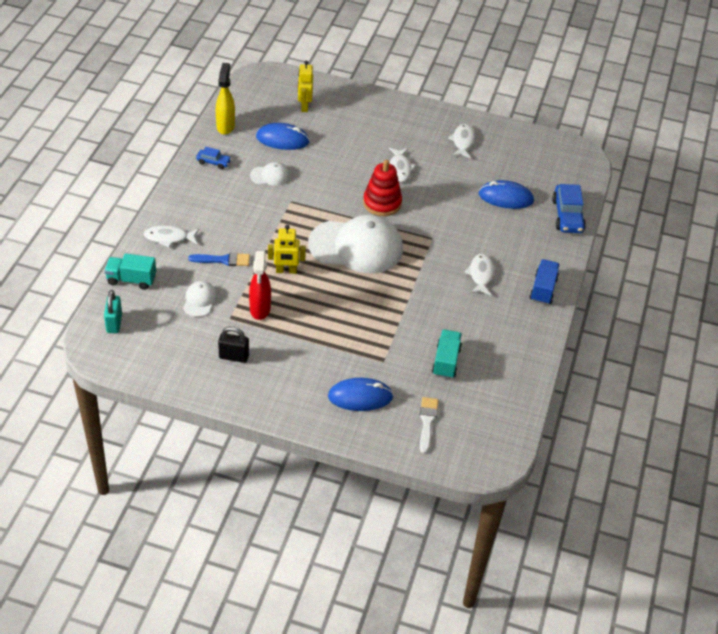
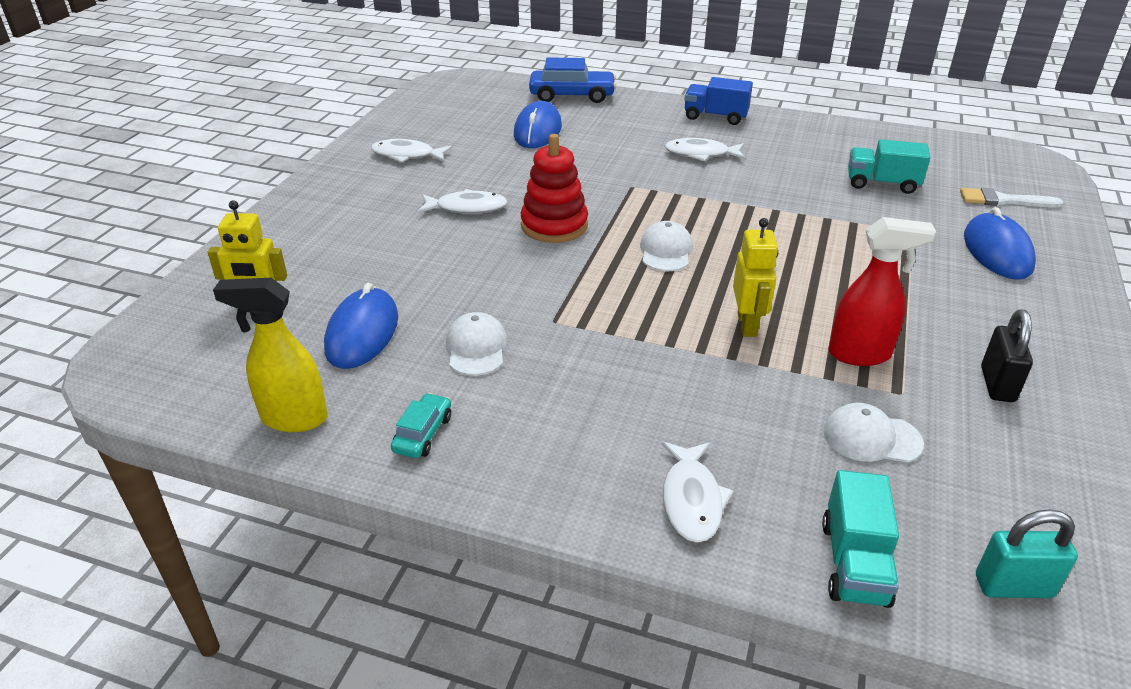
camera: 85 degrees left, 10 degrees down
(213, 162) = (423, 434): blue car -> turquoise car
(223, 260) = (741, 407): blue brush -> none
(356, 247) = (666, 251): white cap -> white cap, size x0.44

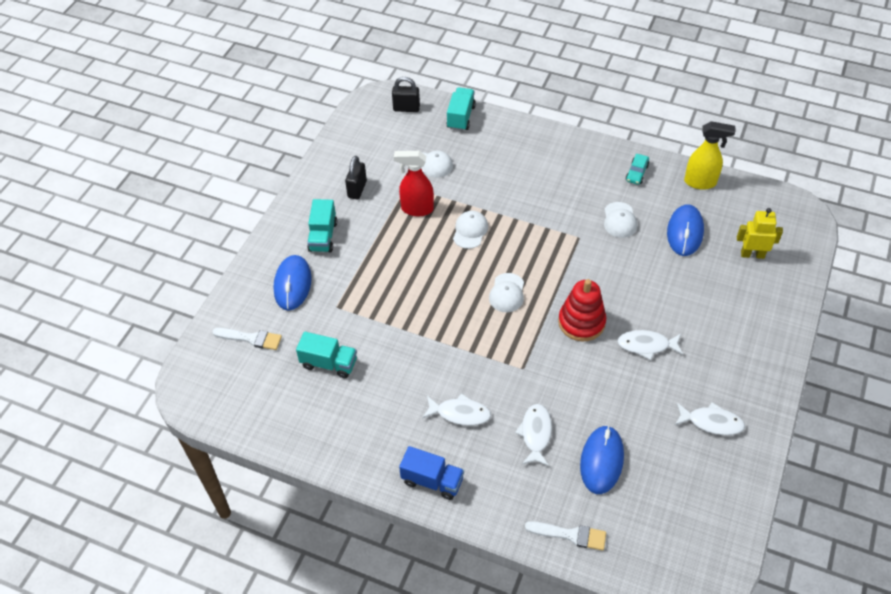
camera: 175 degrees left, 15 degrees up
(572, 96) = (570, 535): blue car -> white brush
(692, 500) = (518, 141): white fish -> white fish (535, 434)
(747, 325) = (470, 231): yellow robot -> white cap
(1001, 310) = (323, 236): none -> turquoise truck
(1013, 586) = (406, 108): turquoise padlock -> black padlock

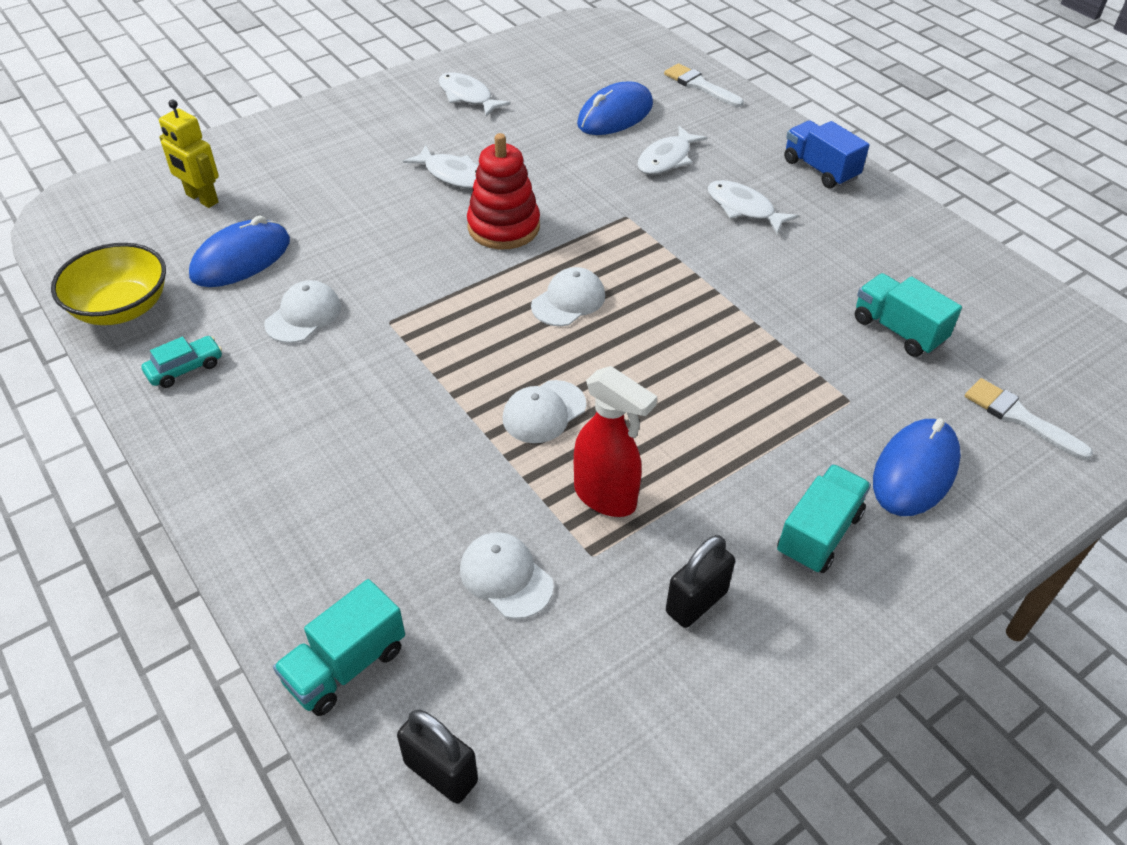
camera: 150 degrees left, 5 degrees down
(700, 182) = (121, 308): yellow spray bottle -> yellow bowl

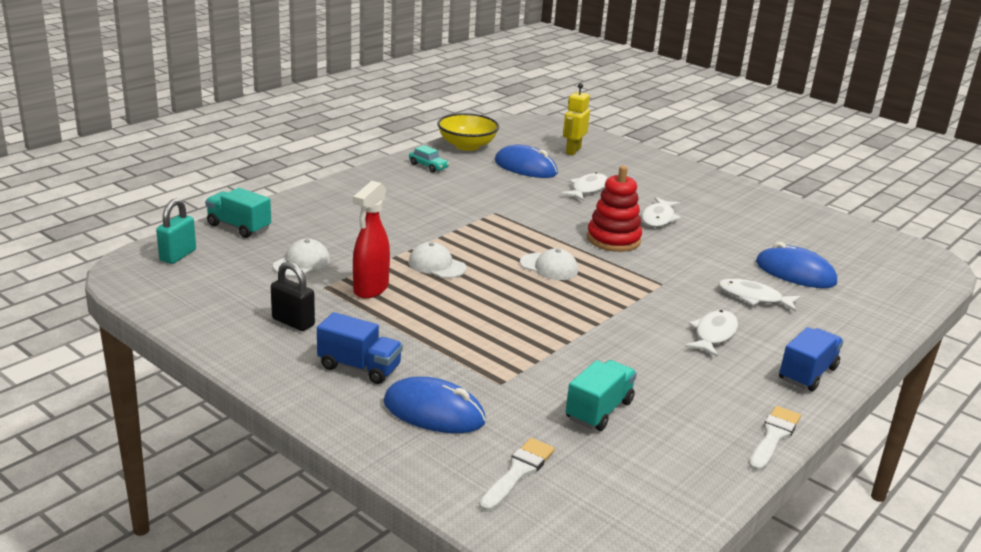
camera: 75 degrees right, 20 degrees down
(303, 315) = (486, 189): white cap -> none
(441, 772) = (178, 255): black padlock -> turquoise padlock
(467, 96) = (760, 215): white fish -> white fish (587, 189)
(700, 85) = (884, 310): white brush -> white brush (773, 436)
(818, 534) = (359, 367): turquoise truck -> blue truck

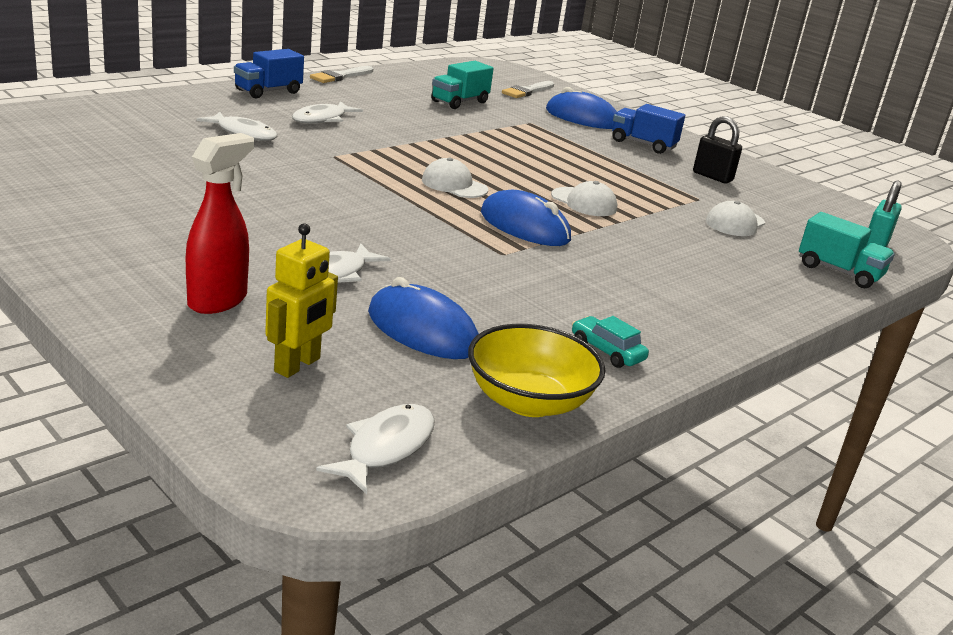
camera: 175 degrees left, 0 degrees up
(370, 289) = (651, 191): red spray bottle -> red spray bottle (218, 300)
(613, 239) = (352, 201): red stacking toy -> none
(658, 218) = (259, 218): white fish -> white fish (385, 448)
(795, 273) = (158, 143): blue mouse -> blue mouse (524, 226)

